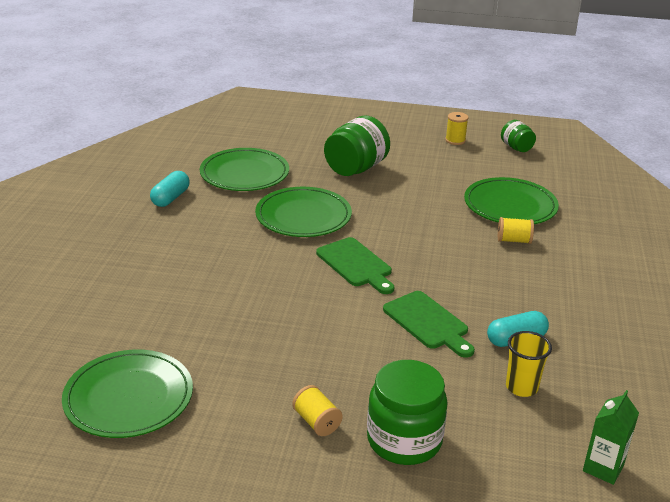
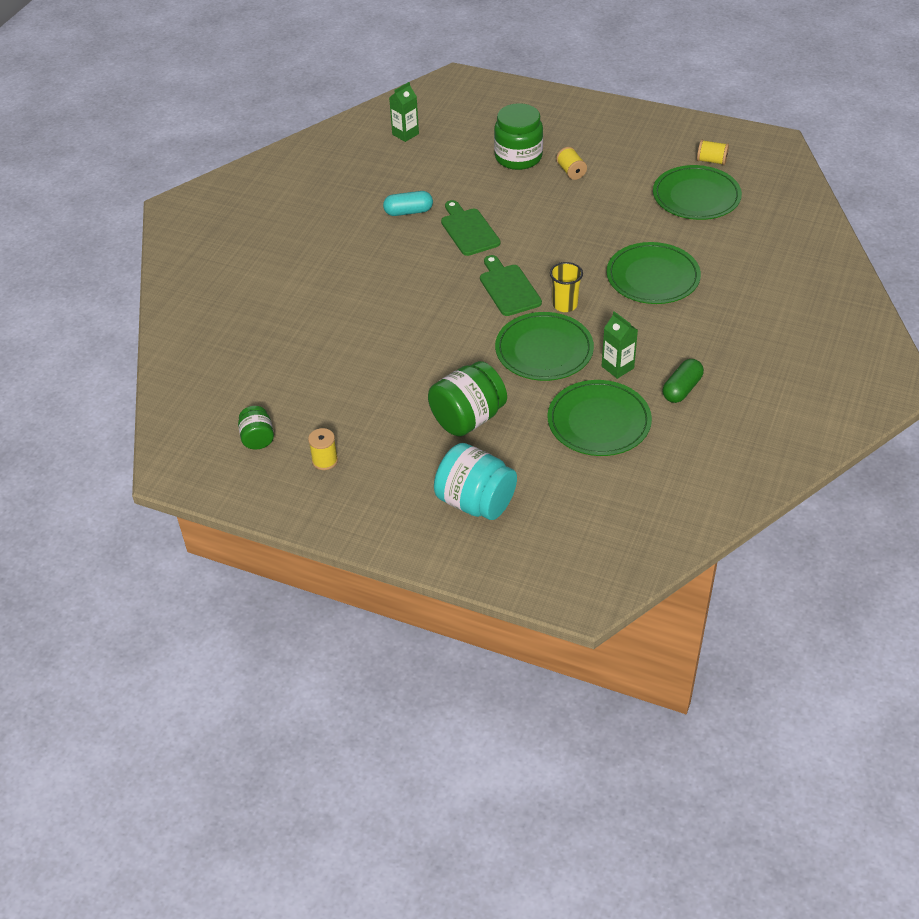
camera: 165 degrees left, 15 degrees up
(170, 198) = (681, 389): turquoise capsule -> green capsule
(231, 209) = (617, 367): none -> green carton
(331, 129) = (475, 502): none -> turquoise jar
(510, 205) = (326, 345): green plate -> green plate (652, 277)
(513, 240) = (351, 301): yellow spool -> yellow spool (711, 161)
(521, 387) = (425, 180): yellow cup -> yellow cup (565, 305)

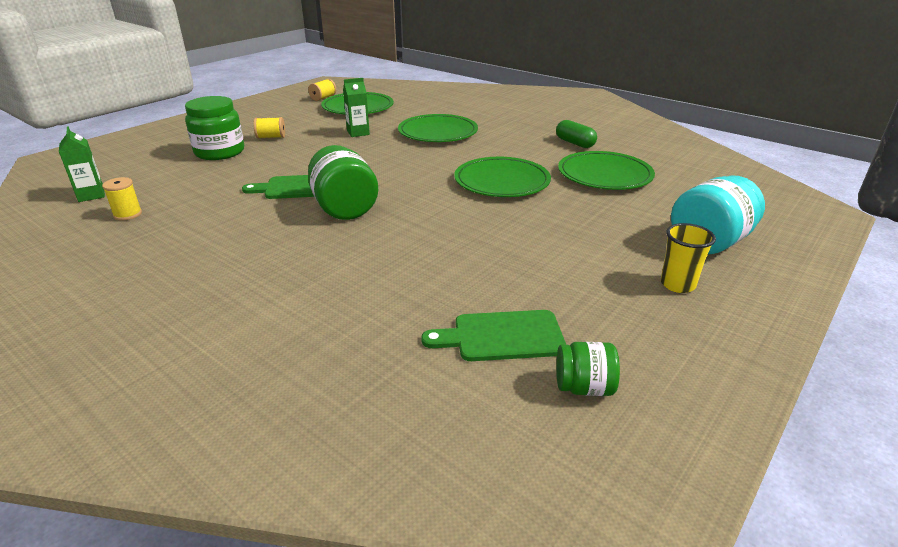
camera: 75 degrees left, 15 degrees down
(325, 460) = (638, 330): yellow spool -> yellow spool (127, 214)
(408, 212) = (227, 212): turquoise capsule -> none
(468, 418) = (584, 229): green jar -> green jar (344, 208)
(508, 288) = (403, 183): green cutting board -> green cutting board (502, 336)
(565, 305) = (447, 165): yellow cup -> yellow cup (677, 284)
(617, 367) = (539, 159): green carton -> green carton (358, 133)

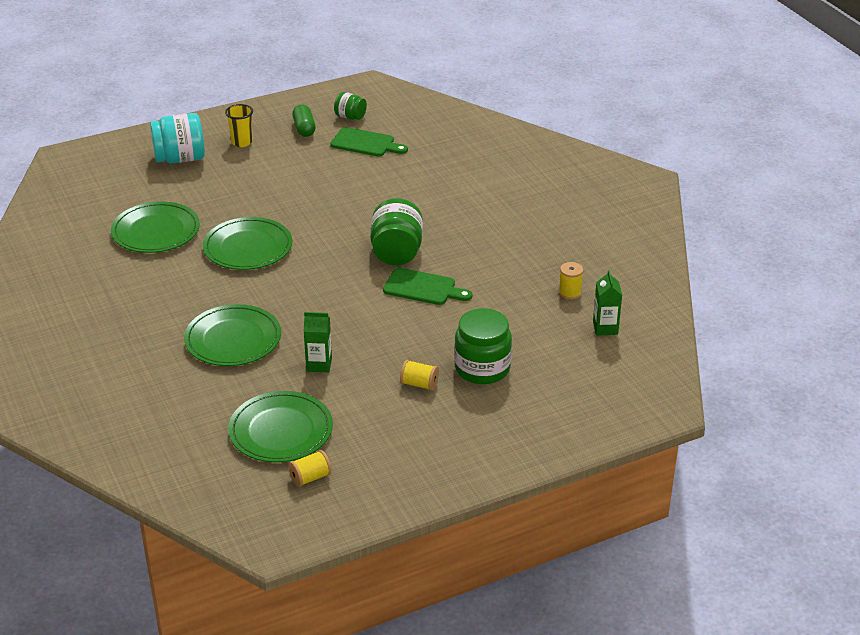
camera: 155 degrees left, 5 degrees up
(574, 143) = (120, 279): green capsule -> green capsule (304, 128)

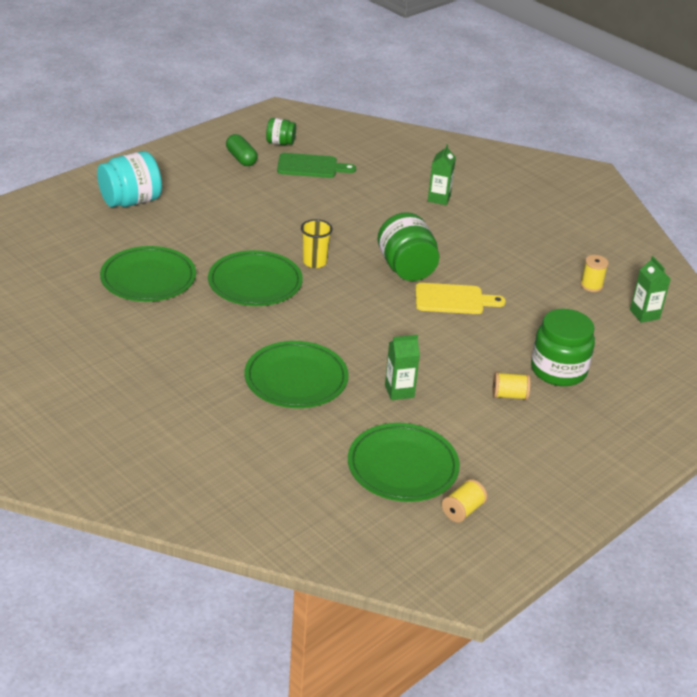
camera: 20 degrees left, 0 degrees up
(242, 142) = (186, 178): yellow cup -> yellow cup (314, 262)
(423, 288) = (453, 299): green cutting board -> yellow cutting board
(471, 188) = (439, 198): none -> green carton

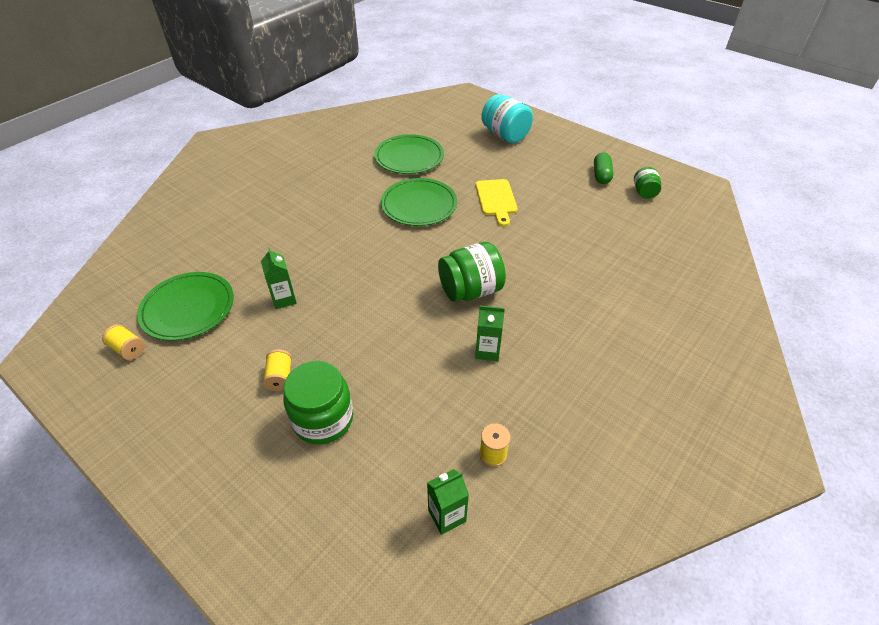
camera: 85 degrees right, 10 degrees up
(241, 158) = (601, 175): green capsule -> green capsule turned 45 degrees counterclockwise
(296, 378) = (297, 240): green plate -> none
(311, 166) = (615, 214): green cutting board -> none
(314, 262) = (459, 232): yellow cup -> none
(439, 198) = (611, 306): green carton -> green carton (487, 351)
(453, 299) = (428, 327): yellow cutting board -> yellow cutting board (496, 199)

